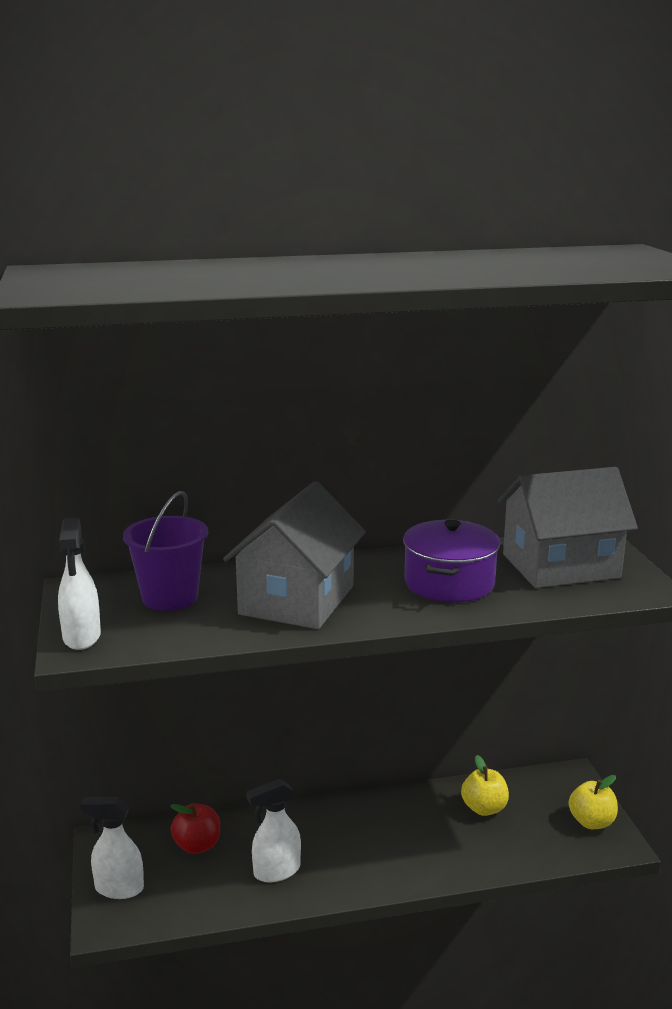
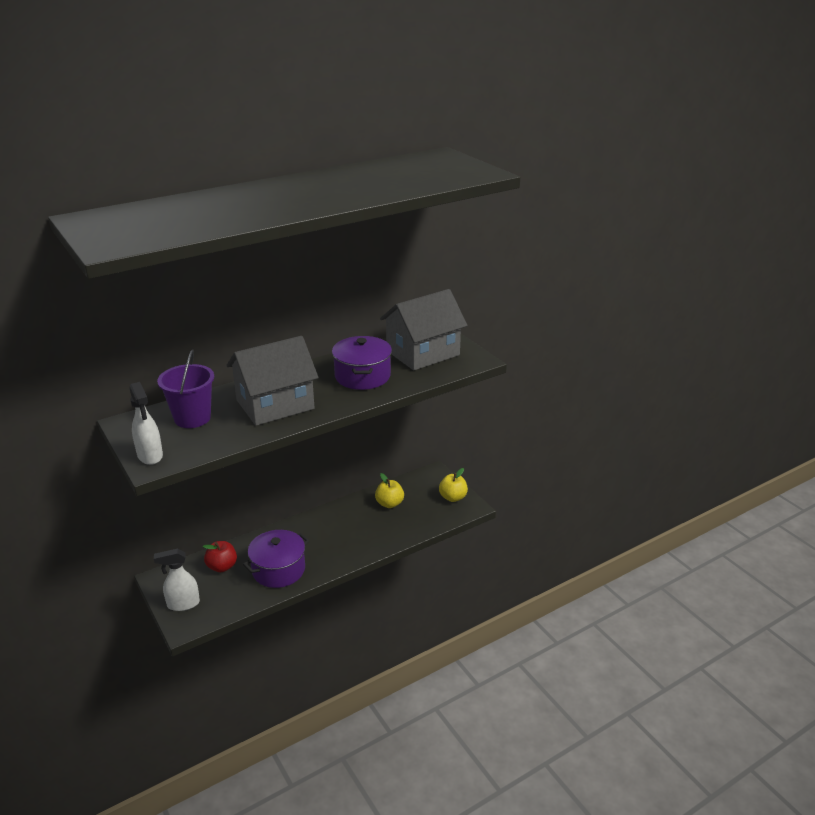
camera: 20 degrees left, 10 degrees up
(276, 871) = (278, 569): white spray bottle -> purple pot
(297, 600) = (275, 404): grey house -> grey house turned 60 degrees clockwise

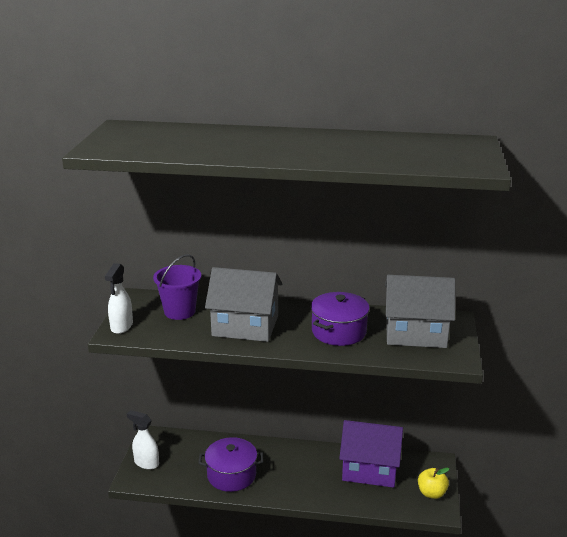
camera: 40 degrees right, 5 degrees down
(222, 566) = (197, 450): red apple -> none
(389, 503) = (370, 469): yellow apple -> purple house

